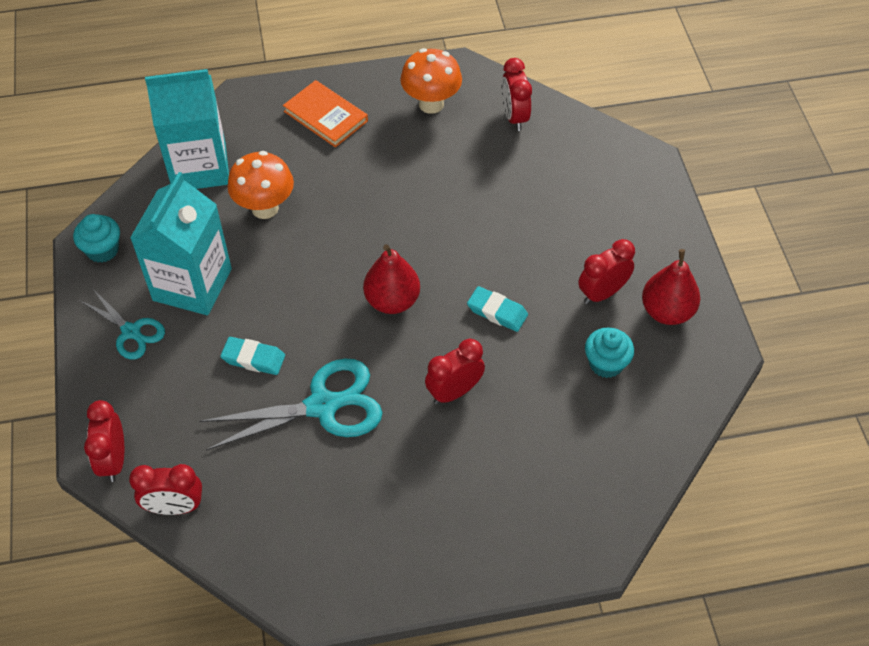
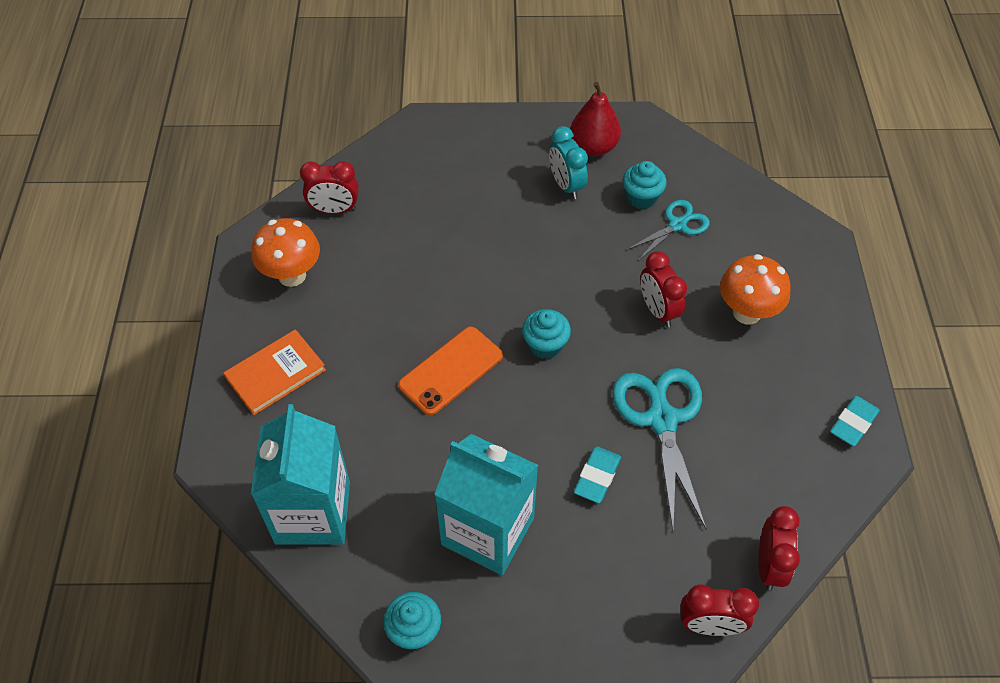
camera: 80 degrees left, 0 degrees up
(131, 331) = (542, 601): turquoise scissors -> turquoise scissors (677, 225)
(265, 208) = (395, 448): orange mushroom -> orange mushroom (746, 312)
(350, 233) = (451, 371): none -> orange phone
(392, 301) = (545, 345): red pear -> turquoise cupcake
(497, 312) = (573, 264): turquoise eraser -> turquoise eraser (853, 423)
(602, 293) = (566, 185): red clock -> turquoise clock

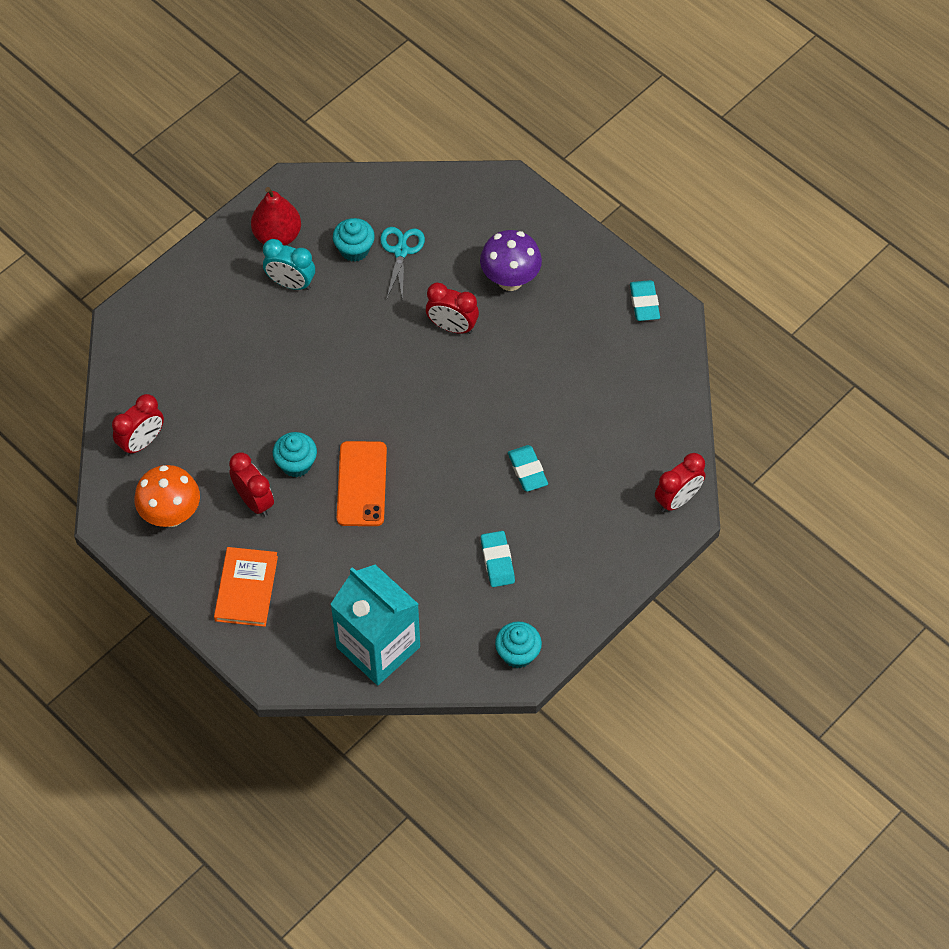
camera: 45 degrees left, 5 degrees up
(487, 531) = (497, 561): turquoise carton -> turquoise eraser
(545, 345) = (404, 413): turquoise cupcake -> turquoise cupcake (296, 464)
(662, 420) = (529, 400): turquoise scissors -> none
(746, 312) = (510, 280): orange mushroom -> purple mushroom
(769, 565) = (677, 435): red clock -> red clock (254, 501)

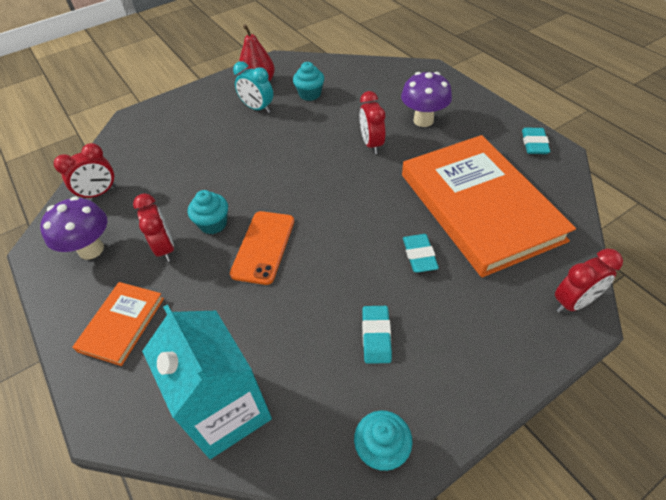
camera: 15 degrees right, 10 degrees down
(171, 515) = (91, 249): orange mushroom -> purple mushroom
(401, 251) = (343, 98): turquoise scissors -> none
(452, 327) = (371, 144): red clock -> red clock turned 45 degrees clockwise
(585, 401) = (479, 206): none -> orange book

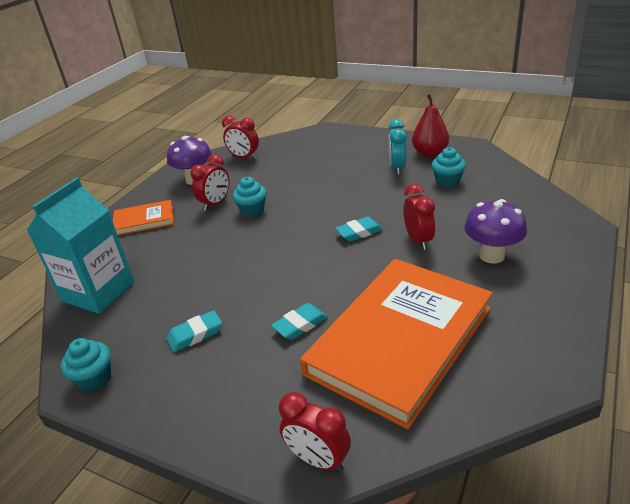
camera: 60 degrees right, 15 degrees down
(263, 247) = (247, 241): orange phone -> none
(371, 144) = (418, 240): red clock -> red clock turned 120 degrees clockwise
(534, 144) = (552, 349): turquoise eraser -> turquoise eraser (359, 232)

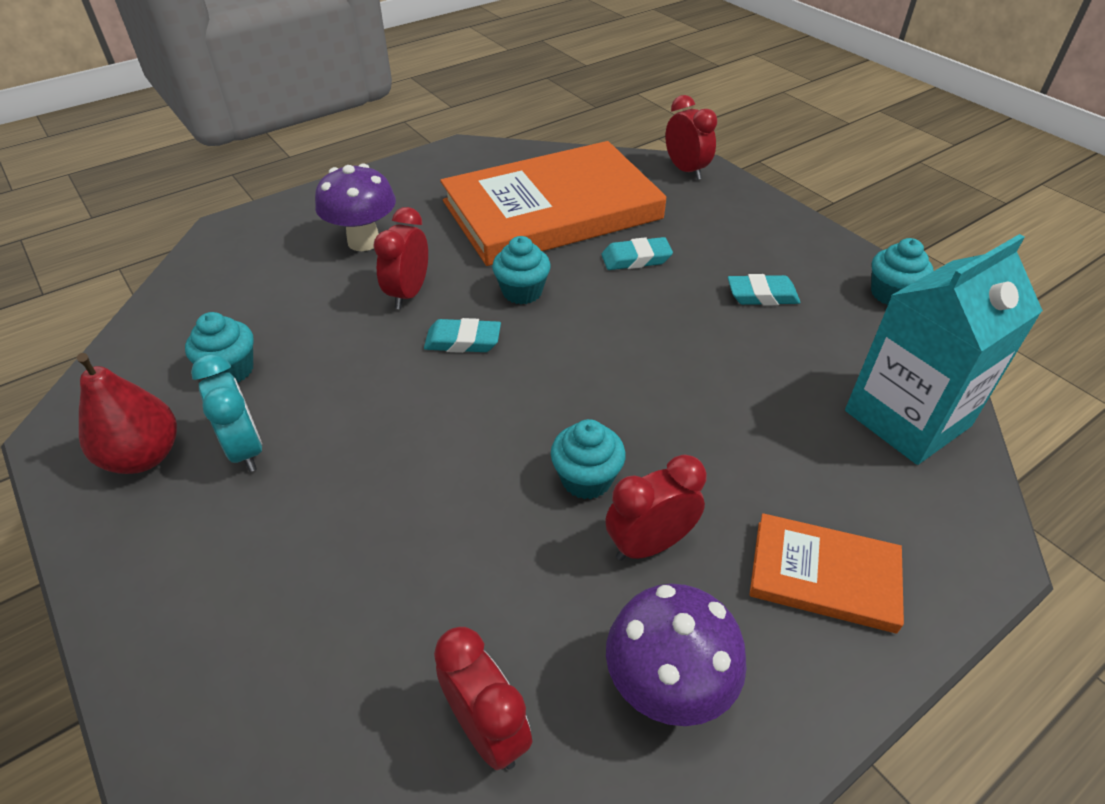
camera: 155 degrees left, 10 degrees up
(355, 269) = (522, 292): none -> turquoise cupcake
(397, 168) = (246, 449): turquoise clock -> turquoise clock turned 60 degrees counterclockwise

